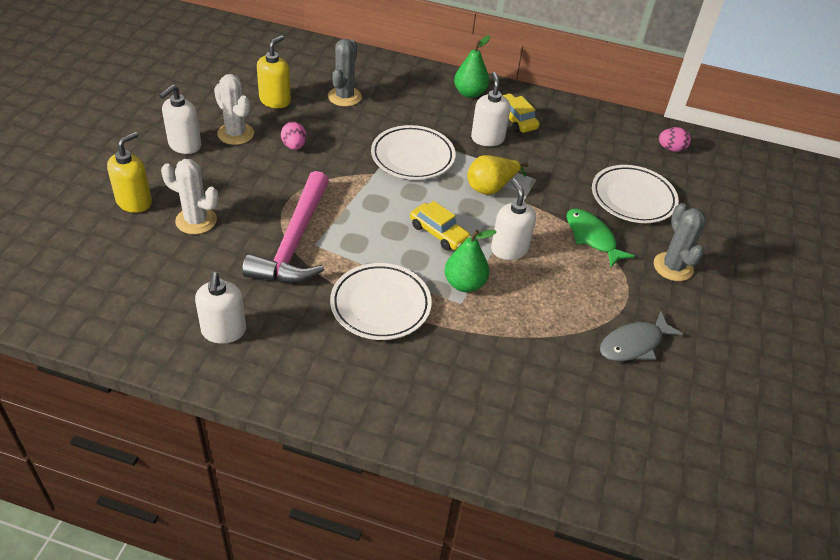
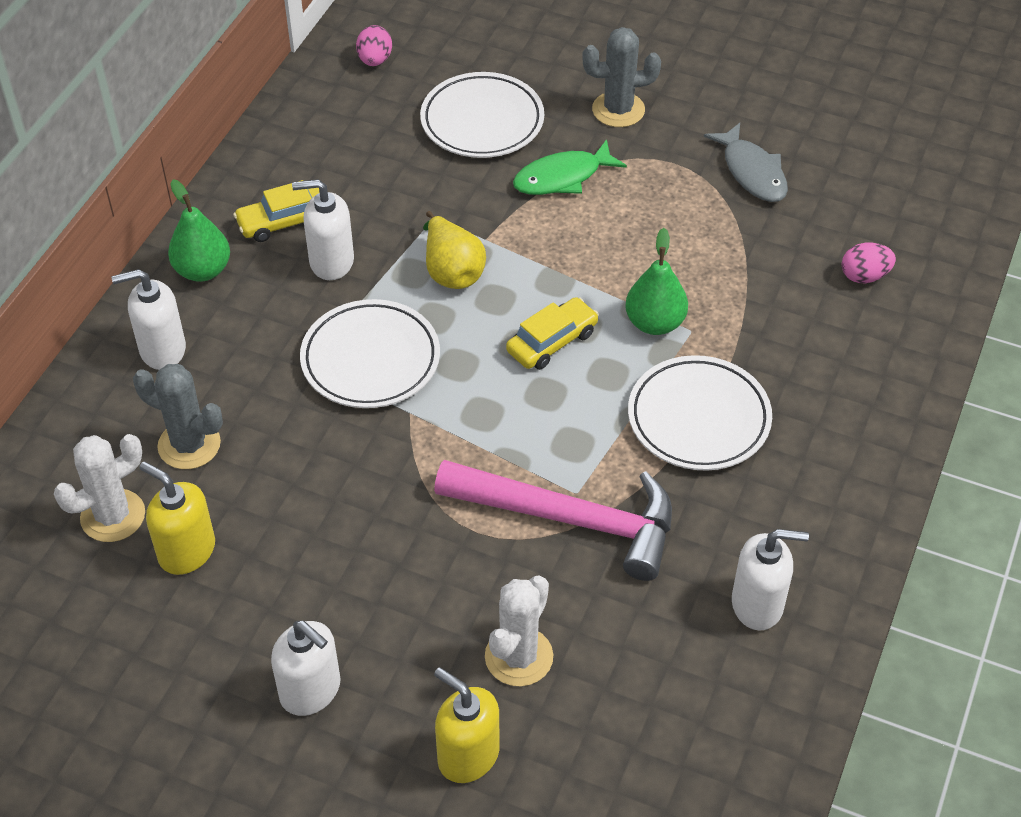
camera: 80 degrees left, 5 degrees up
(235, 134) = (284, 610): white cactus -> white cactus (113, 516)
(294, 146) = (328, 521): pink egg -> pink egg (864, 276)
(509, 249) = (586, 267): white soap dispenser -> white soap dispenser (162, 350)

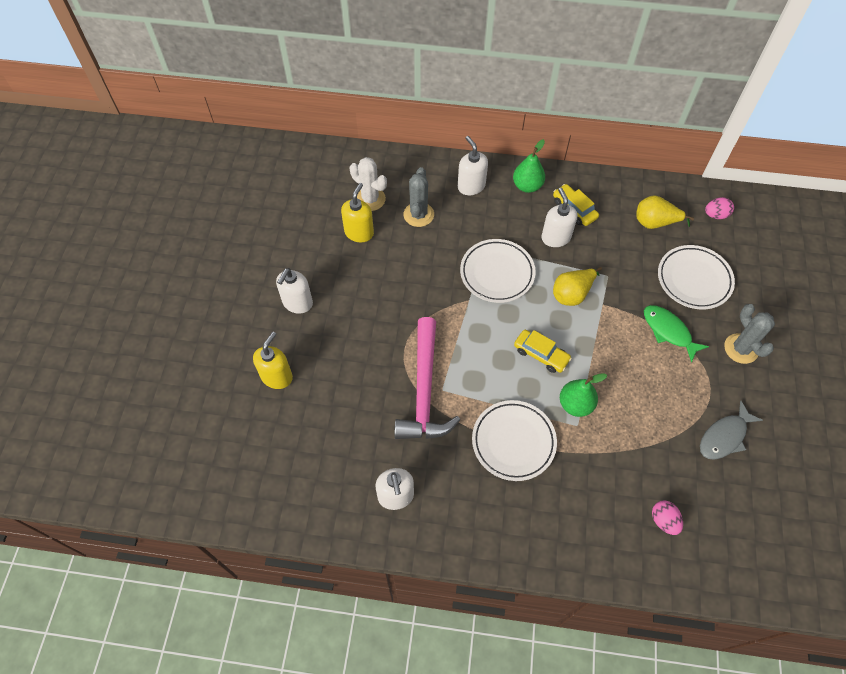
camera: 75 degrees right, 10 degrees up
(357, 132) = (655, 223): none -> yellow pear
(519, 657) = (335, 386): white cactus -> none

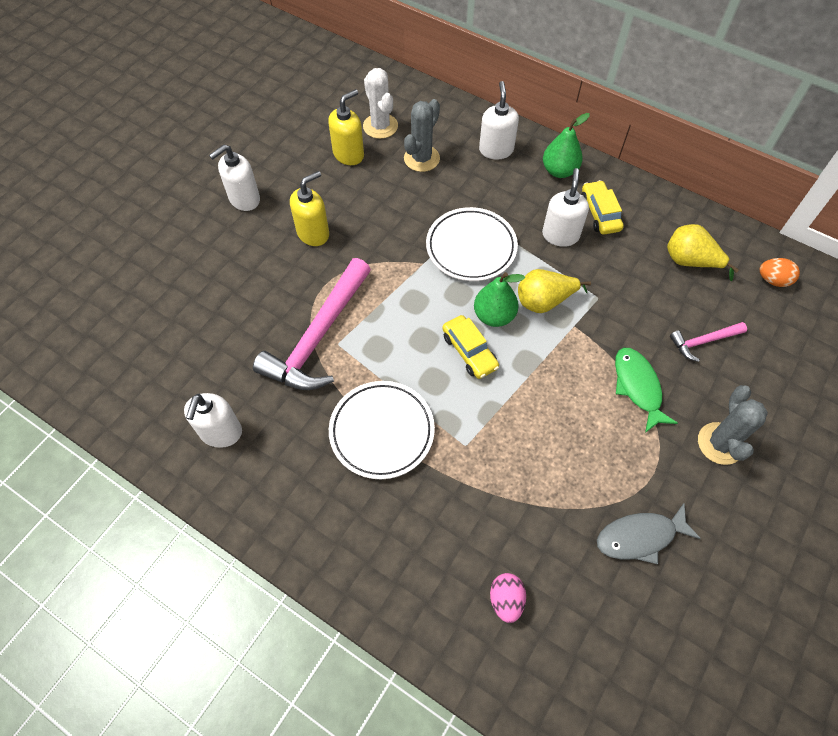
camera: 25 degrees right, 0 degrees up
(277, 376) = (179, 262): yellow soap dispenser -> yellow soap dispenser (313, 233)
(575, 404) = (477, 422): green pear -> green pear (494, 316)
(694, 279) = (703, 341): white plate -> pink hammer
(715, 215) = (773, 280): pink egg -> orange egg

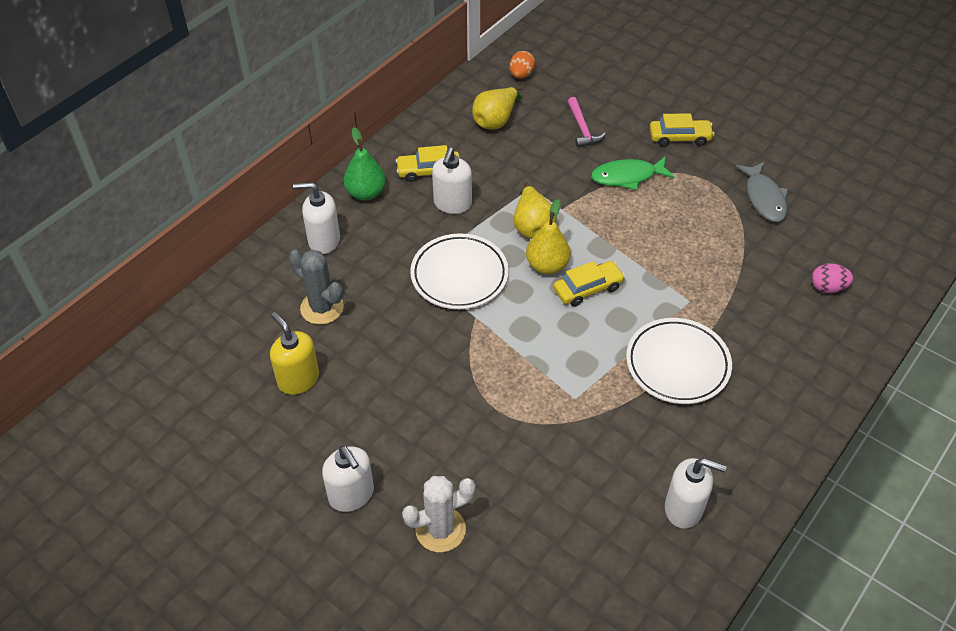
camera: 85 degrees left, 10 degrees down
(313, 233) = (419, 419): yellow soap dispenser -> none
(318, 337) = (565, 416): pink hammer -> none
(380, 126) = (258, 345): white cactus -> white cactus (440, 529)
(494, 316) = (547, 266): green pear -> yellow pear
(560, 235) = (452, 204): white soap dispenser -> white soap dispenser turned 90 degrees counterclockwise
(720, 443) = (679, 137): grey cactus -> yellow car

